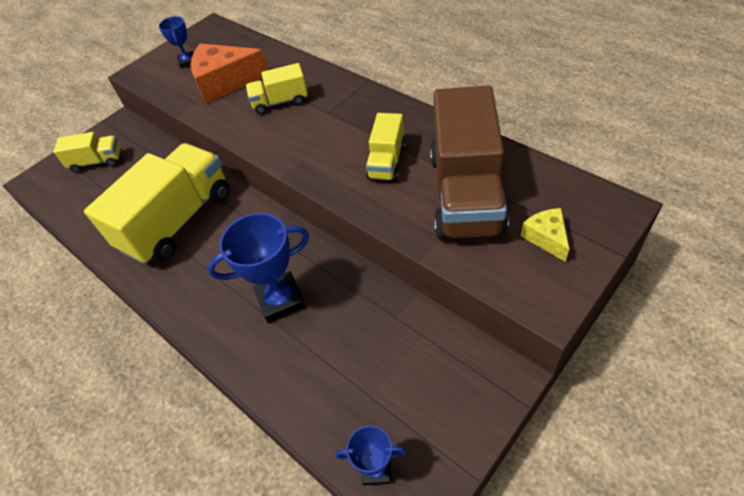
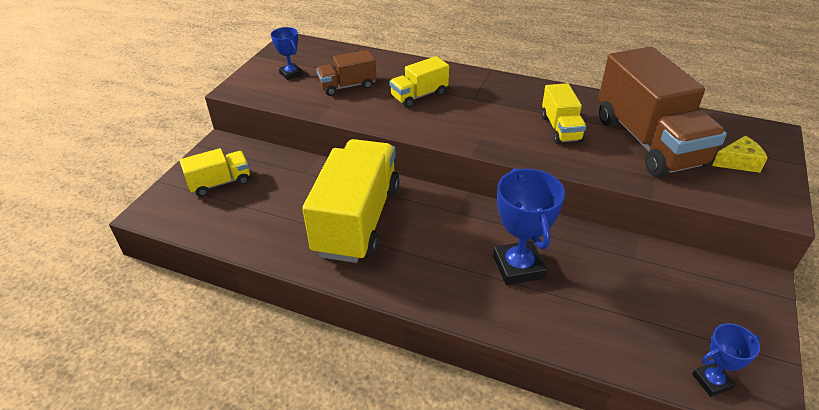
camera: 25 degrees left, 10 degrees down
(225, 82) = (347, 86): orange cheese -> brown truck
(281, 300) = (518, 267): blue trophy -> blue trophy turned 60 degrees counterclockwise
(546, 238) = (738, 162): yellow cheese -> yellow cheese turned 120 degrees clockwise

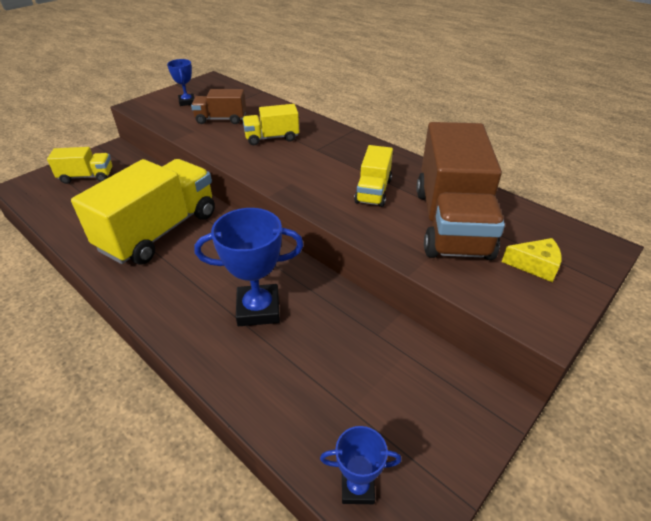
camera: 20 degrees right, 0 degrees up
(518, 267) = (258, 309): blue trophy -> blue trophy turned 75 degrees clockwise

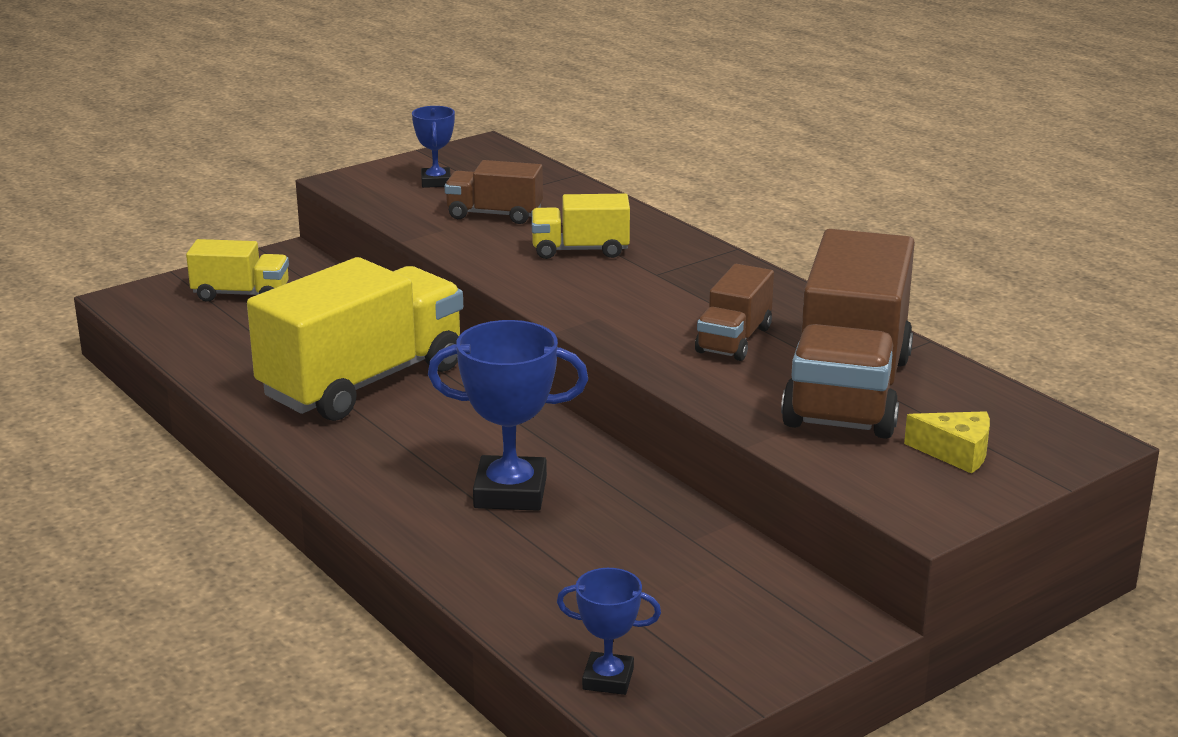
camera: 10 degrees right, 15 degrees down
(373, 191) = (734, 340): yellow truck -> brown truck

